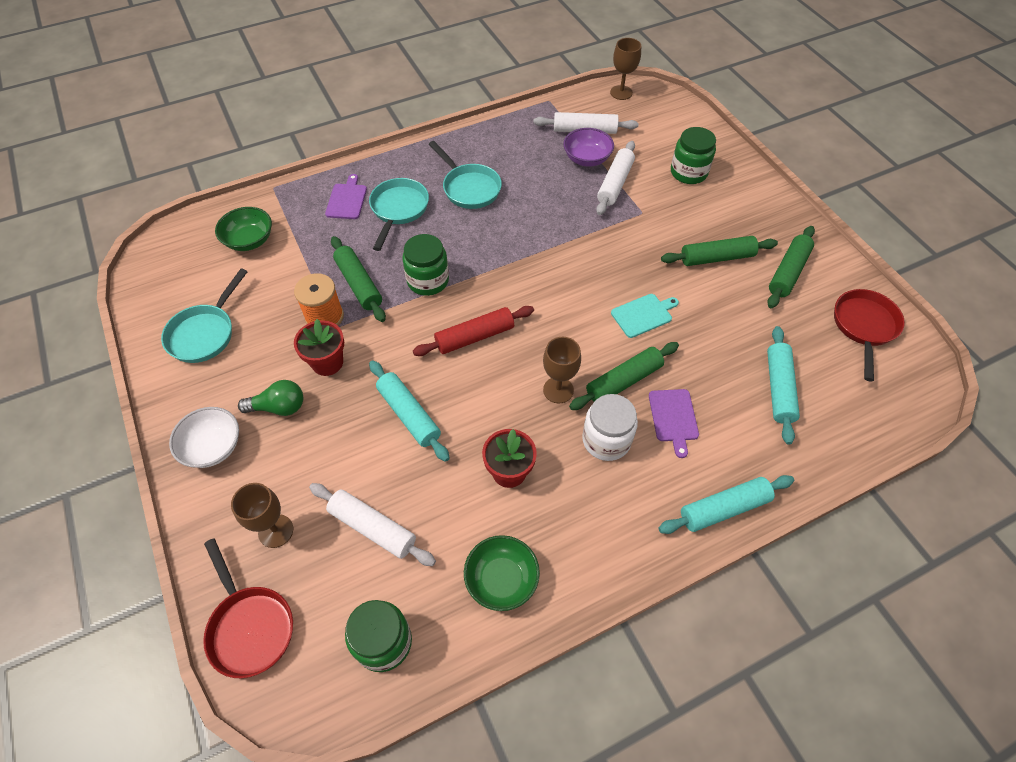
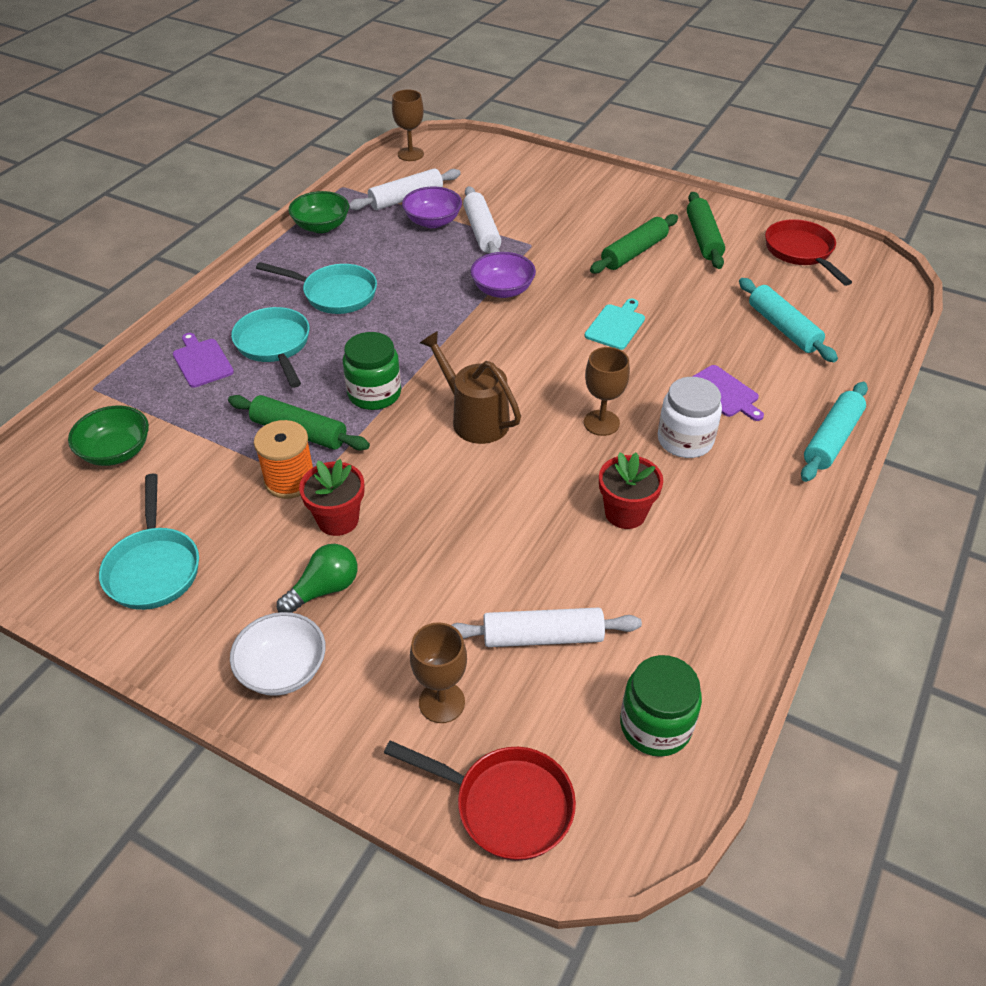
camera: 35 degrees left, 10 degrees down
(409, 414) = (477, 519): turquoise rolling pin -> none
(474, 337) = (475, 419): red rolling pin -> brown watering can
(501, 579) = (709, 604): green bowl -> green bowl (321, 226)
(586, 241) = (502, 290): none -> purple bowl
(623, 381) = (652, 386): green rolling pin -> none
(688, 172) = (541, 196): green jar -> none

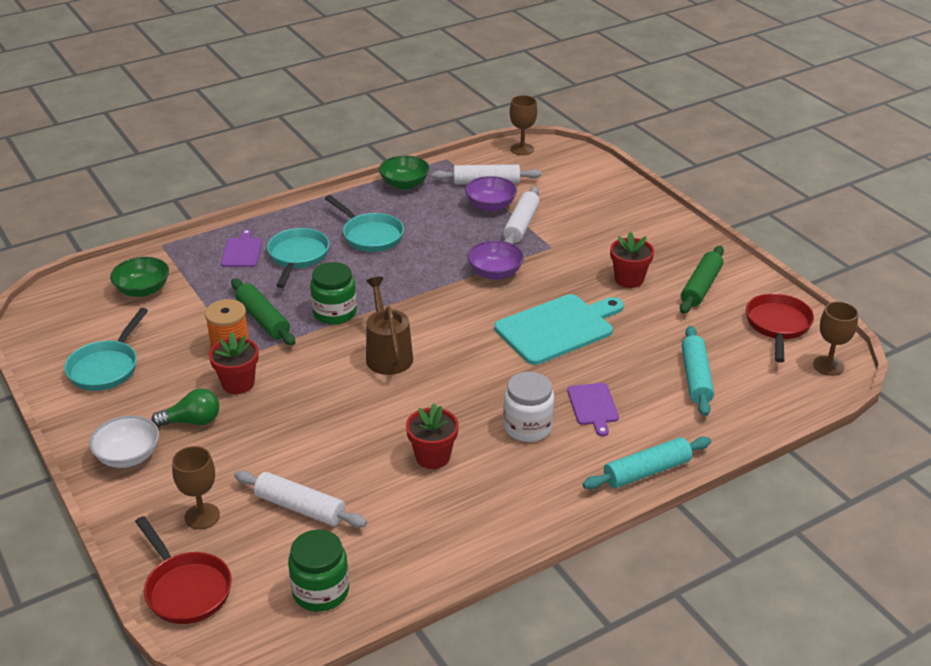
camera: 30 degrees right, 10 degrees down
(601, 423) = (476, 391): brown goblet -> brown goblet (828, 366)
(616, 325) = (558, 328): turquoise cutting board -> turquoise cutting board, size x1.92
(634, 253) = (629, 279): green rolling pin -> red flower pot

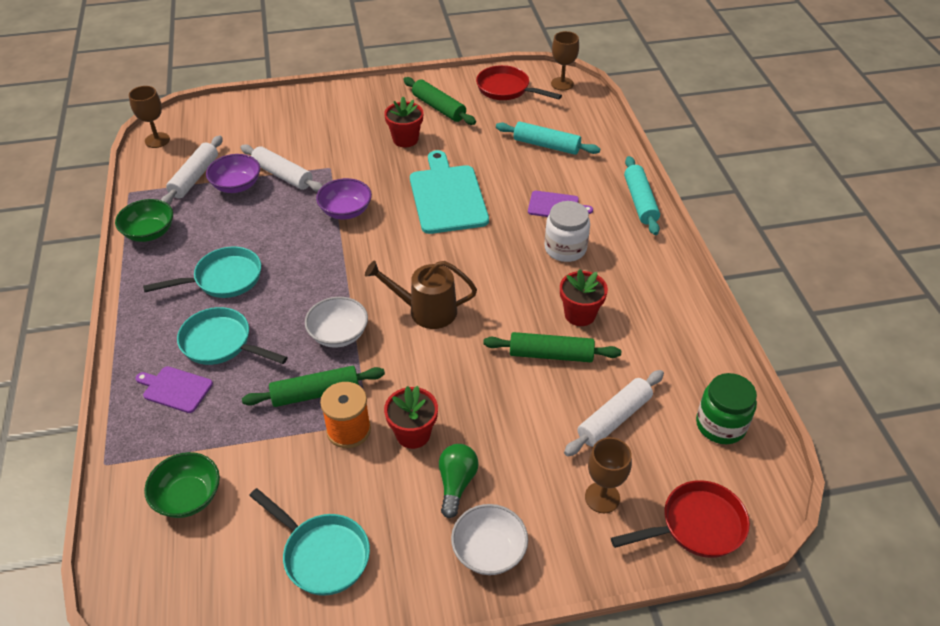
camera: 70 degrees left, 10 degrees up
(335, 313) = (338, 334): green jar -> white bowl
(367, 447) = (551, 354): none -> green rolling pin

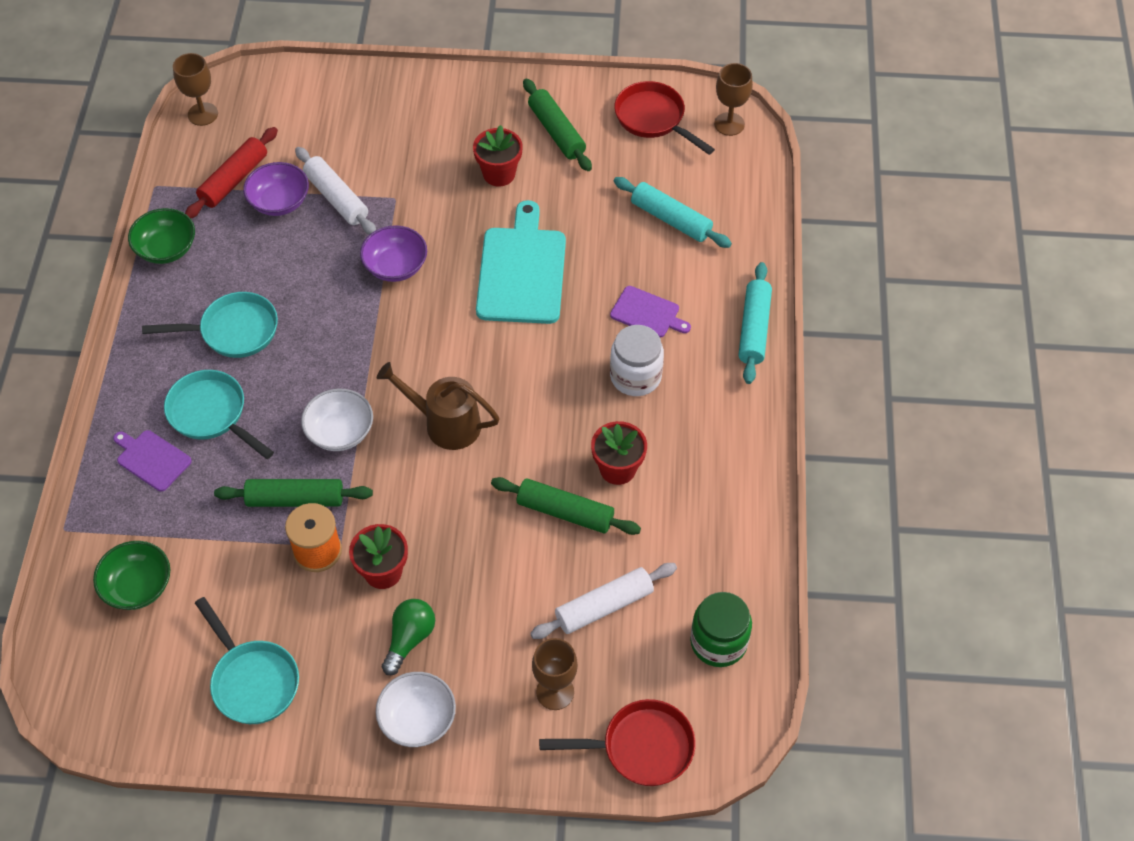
camera: 15 degrees right, 10 degrees up
(195, 177) = (234, 180): white rolling pin -> red rolling pin

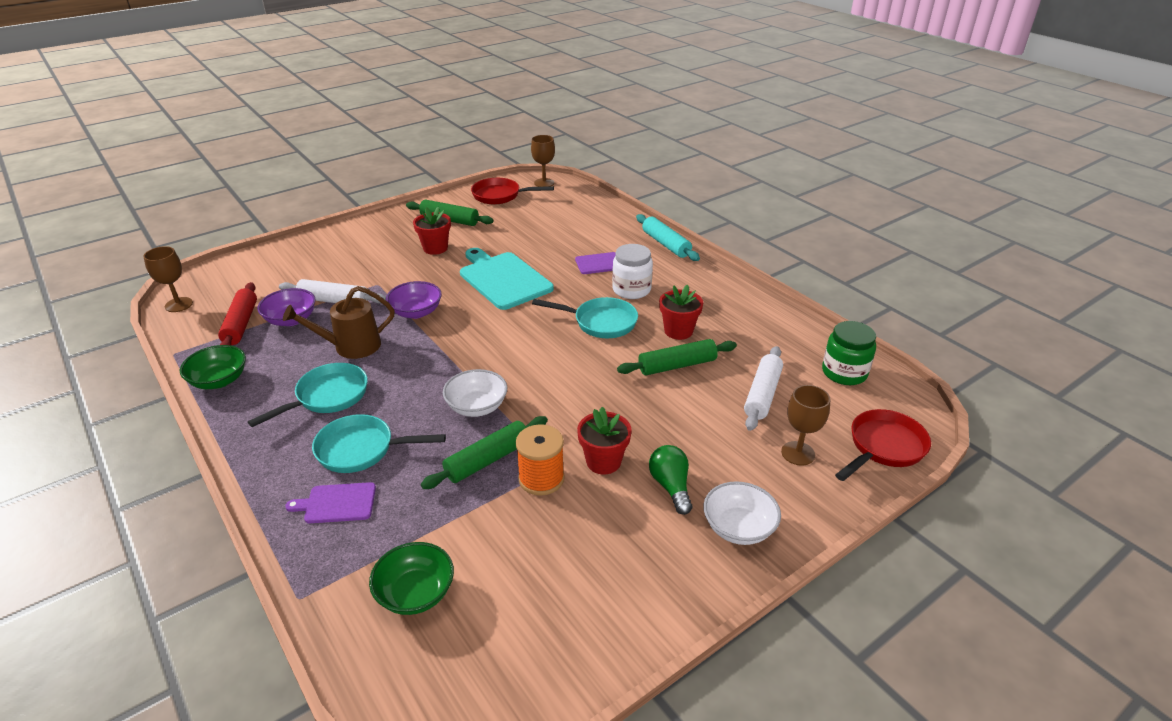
camera: 40 degrees left, 20 degrees down
(252, 680) = (590, 590): turquoise pan -> turquoise pan (600, 322)
(446, 424) = (546, 365): brown watering can -> brown watering can (351, 346)
(671, 219) = (562, 225): turquoise rolling pin -> none

